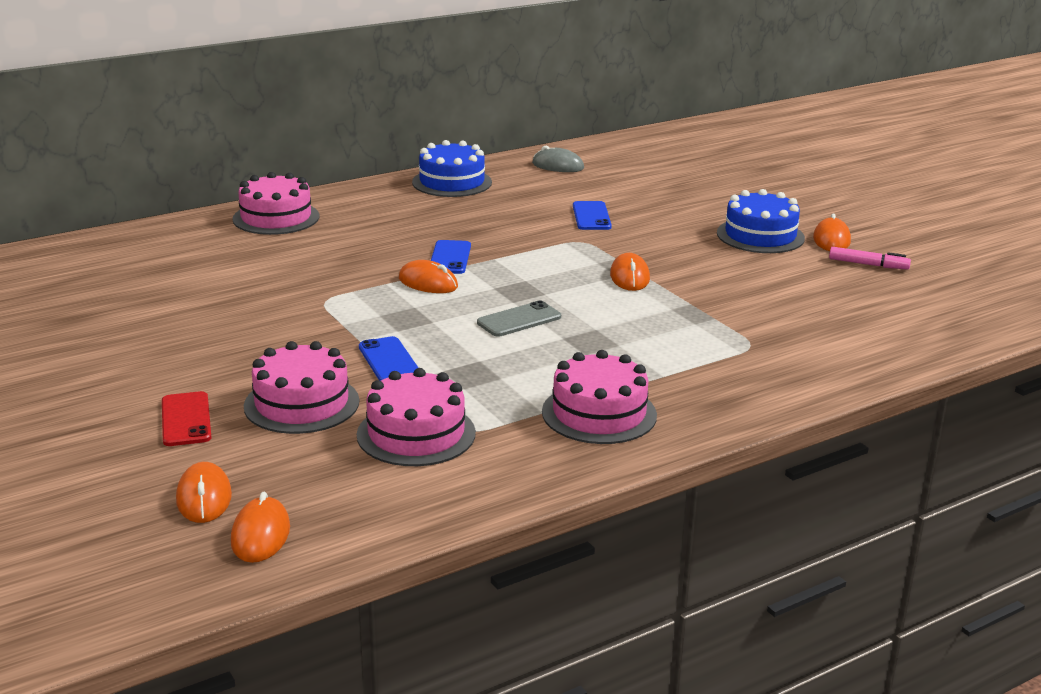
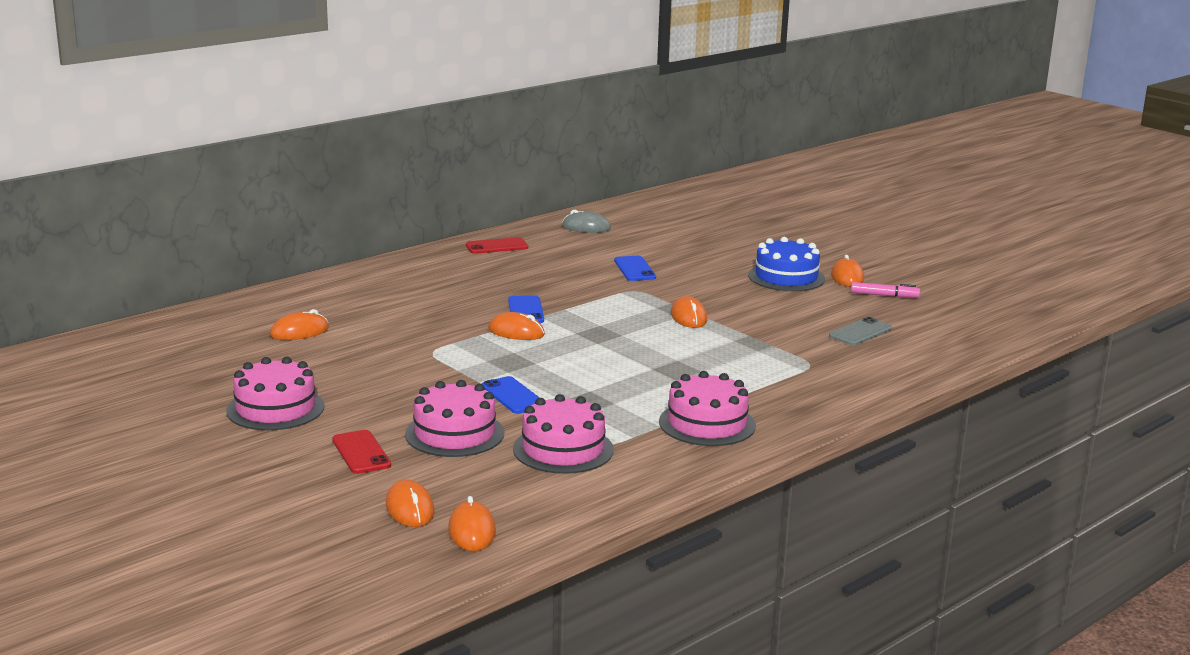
camera: 10 degrees left, 5 degrees down
(195, 267) = (299, 332): none -> orange mouse
(276, 218) = (351, 285): pink cake -> pink cake (275, 408)
(452, 182) = (497, 246): blue cake -> red phone
(519, 320) = (609, 357): grey phone -> grey phone (860, 332)

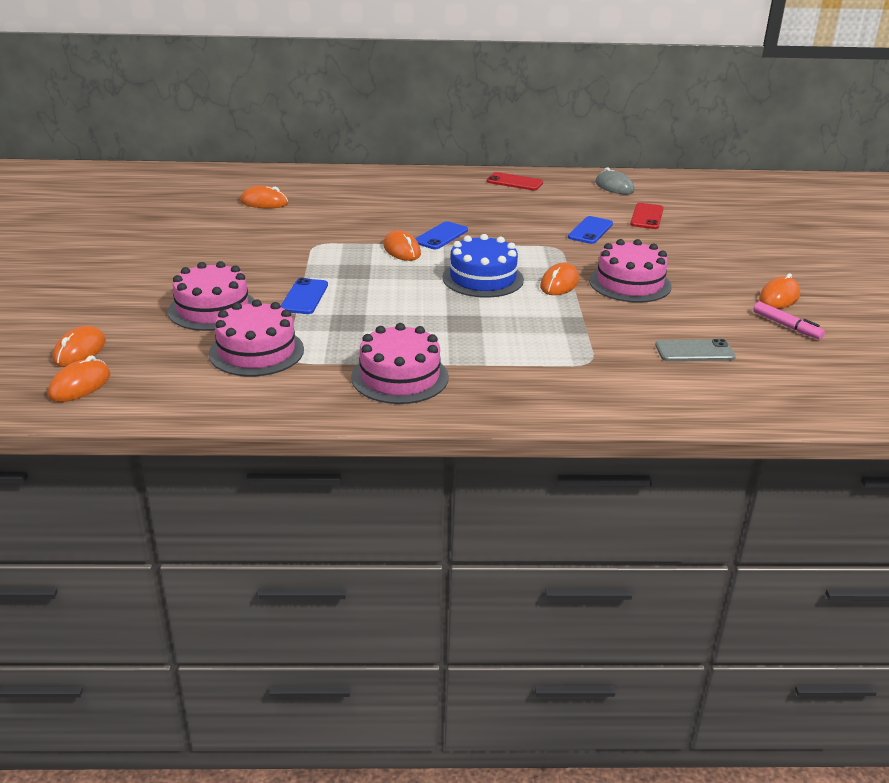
camera: 40 degrees right, 10 degrees up
(275, 408) = (148, 249): pink cake -> pink cake (630, 283)
(361, 453) = (133, 299): red phone -> red phone (647, 216)
(786, 277) = (716, 278): blue cake -> blue cake (483, 278)

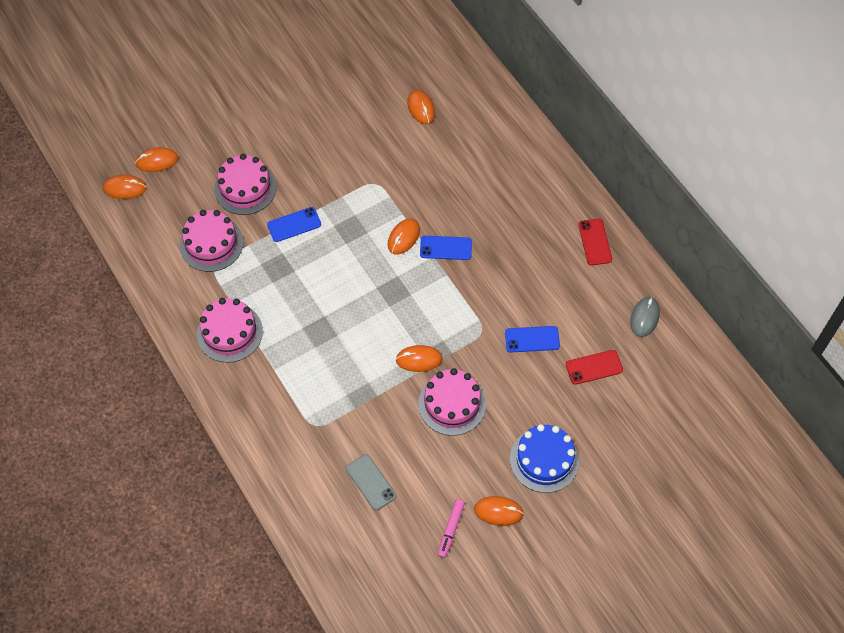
camera: 60 degrees right, 30 degrees up
(483, 278) = (393, 309): blue cake -> blue cake (544, 459)

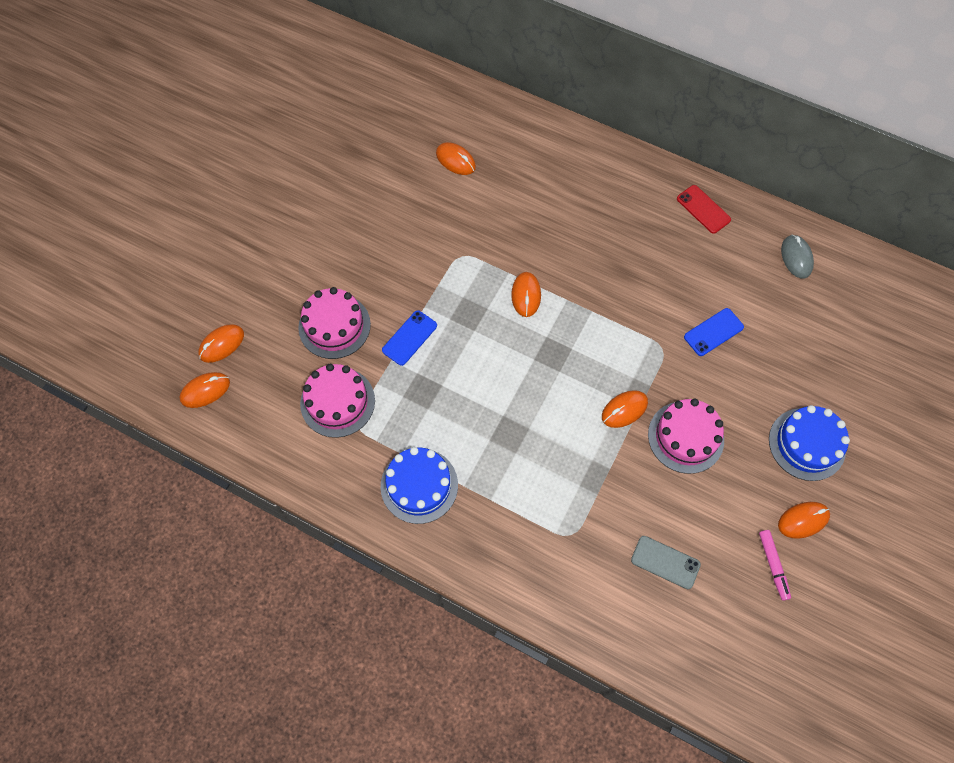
camera: 30 degrees left, 5 degrees up
(229, 332) = (419, 485): pink cake -> blue cake
(445, 248) = (573, 285): blue phone -> none
(594, 367) = (786, 329): red phone -> none

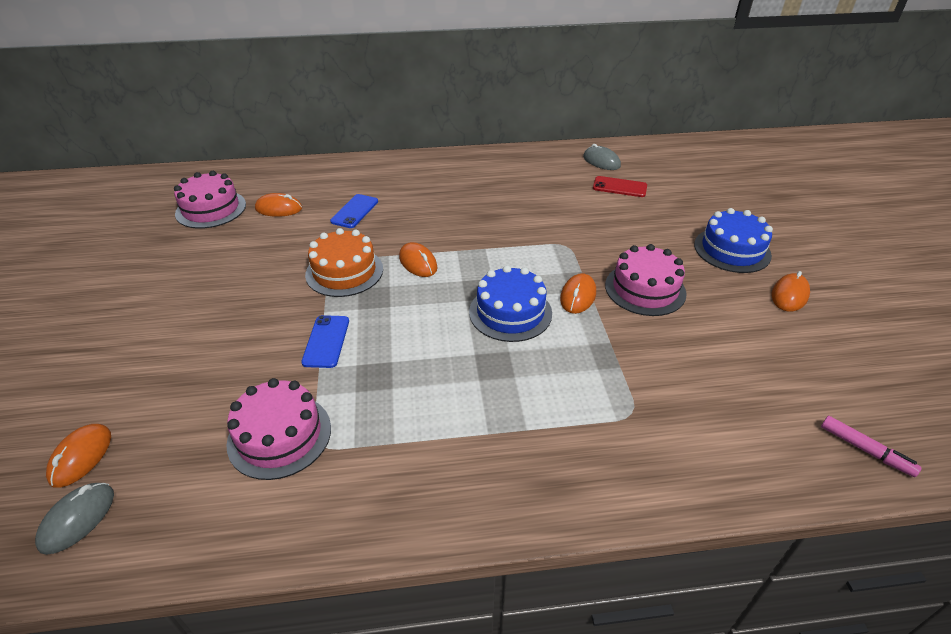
camera: 35 degrees left, 25 degrees down
(205, 391) = (77, 519): orange mouse -> grey mouse
(334, 326) = (230, 370): pink cake -> pink cake (211, 209)
(419, 485) = (438, 461): blue cake -> blue cake (510, 312)
(463, 271) = (344, 272): none -> orange cake
(665, 562) = (732, 384): grey phone -> none
(703, 209) = (511, 163): red phone -> red phone (619, 187)
(713, 332) = (592, 220): blue phone -> blue phone (355, 211)
(773, 565) = (809, 336): pink marker -> pink marker (865, 450)

